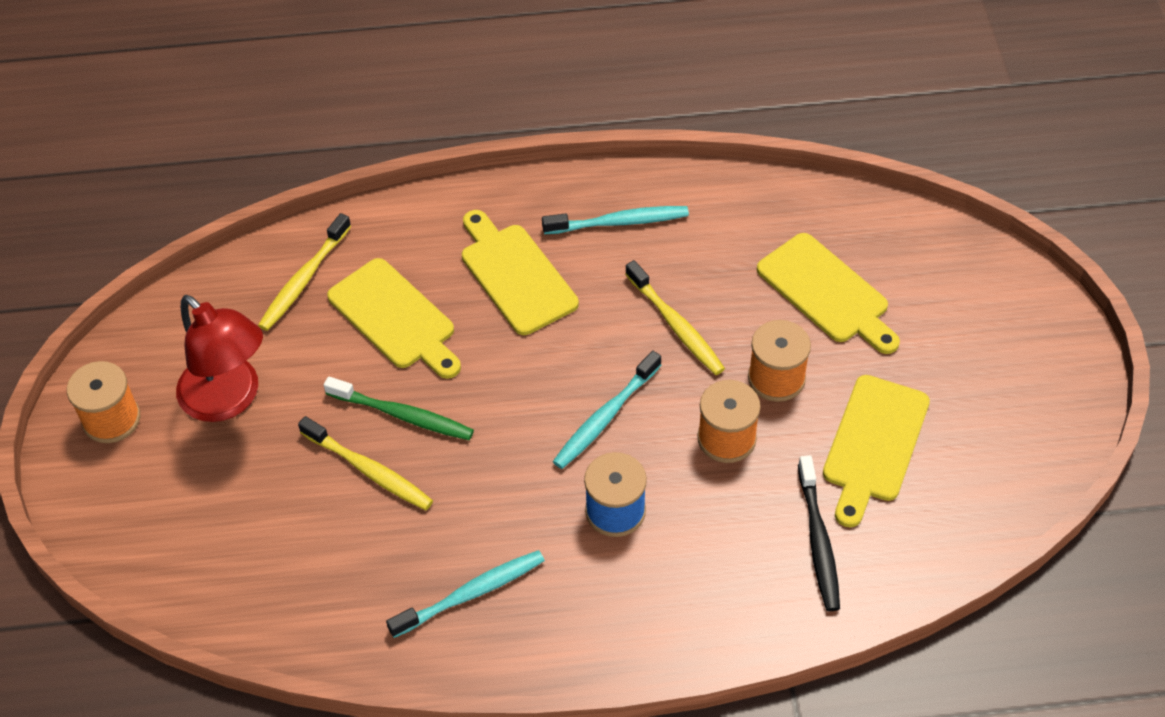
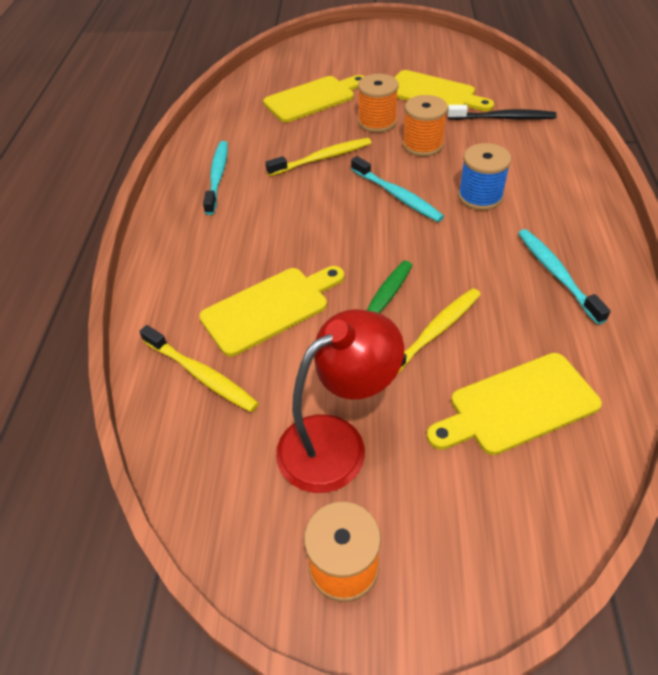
camera: 80 degrees left, 5 degrees down
(515, 275) = (249, 233): yellow cutting board -> yellow cutting board (518, 406)

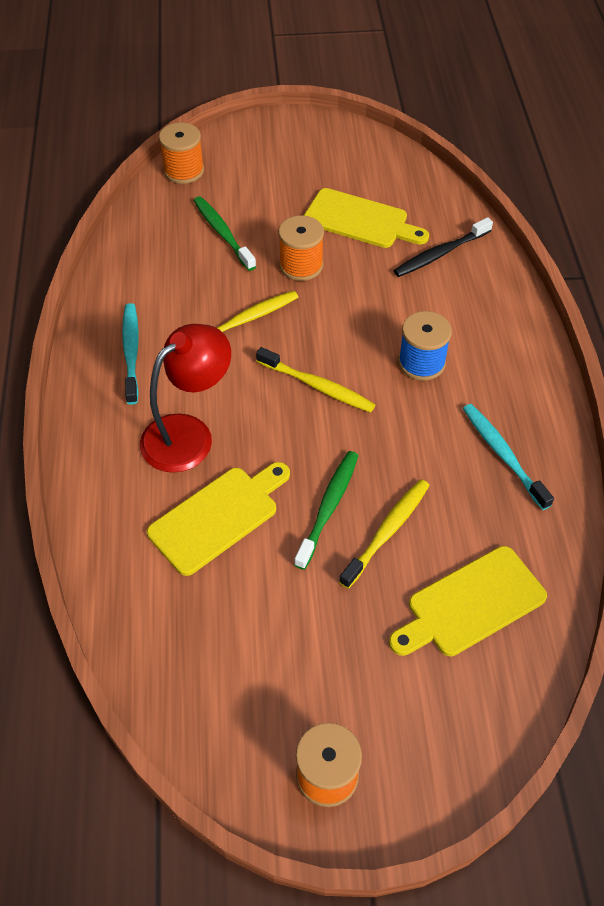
camera: 10 degrees left, 5 degrees up
(201, 375) = (161, 598): yellow toothbrush -> yellow toothbrush (317, 386)
(313, 98) = (223, 233): yellow cutting board -> green toothbrush
(337, 442) = (306, 657): red lamp -> red lamp (188, 434)
(397, 195) = (334, 366): turquoise toothbrush -> none
(422, 145) = (355, 296): orange spool -> orange spool (184, 171)
(503, 118) = (440, 254): black toothbrush -> black toothbrush turned 150 degrees clockwise

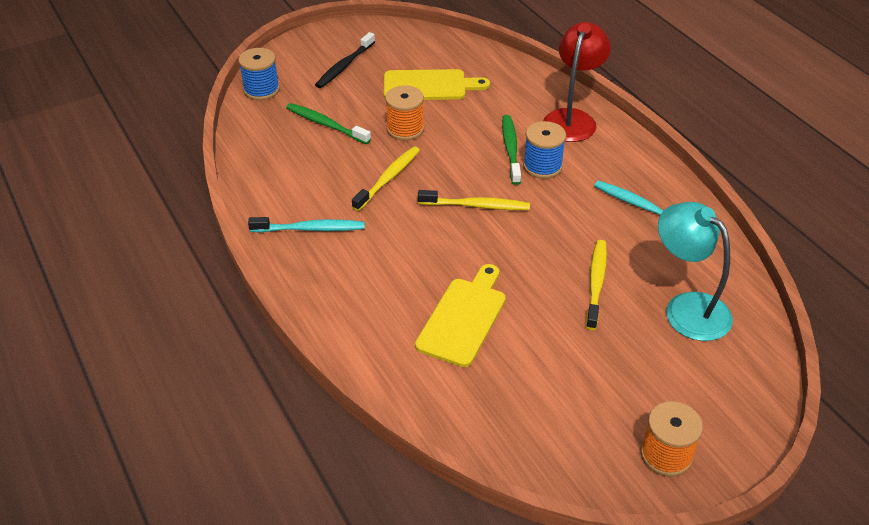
camera: 25 degrees left, 10 degrees down
(131, 352) = (310, 229): turquoise toothbrush -> turquoise toothbrush turned 120 degrees clockwise
(184, 171) = (261, 90): orange spool -> blue spool
(188, 434) = (399, 270): red lamp -> red lamp (572, 119)
(328, 507) = (542, 282): green toothbrush -> green toothbrush (511, 149)
(440, 254) = (505, 91): black toothbrush -> black toothbrush (344, 66)
(471, 604) = (687, 308): yellow cutting board -> turquoise lamp

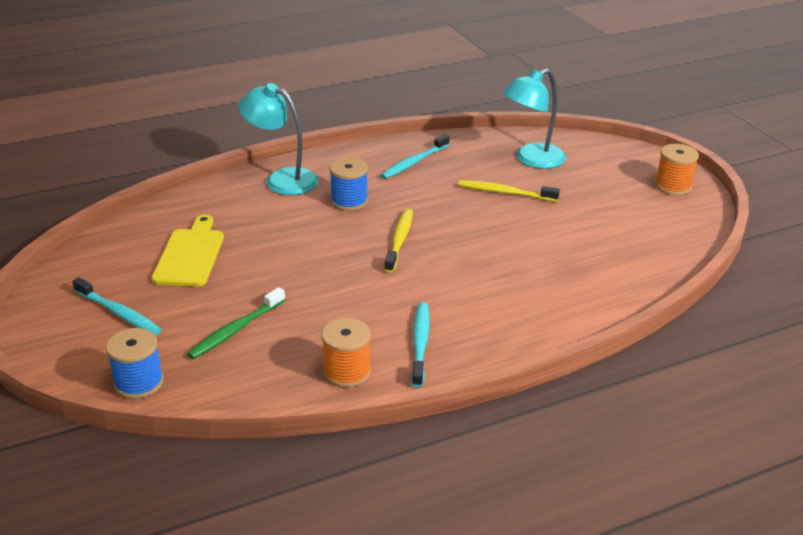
camera: 85 degrees left, 10 degrees down
(344, 66) = (119, 313): black toothbrush -> turquoise toothbrush
(388, 178) = (347, 289): yellow toothbrush -> none
(405, 129) = (264, 274): orange spool -> orange spool (347, 372)
(463, 318) = (547, 258): yellow cutting board -> none
(511, 149) = (318, 215): green toothbrush -> none
(572, 119) = (282, 179): red lamp -> turquoise lamp

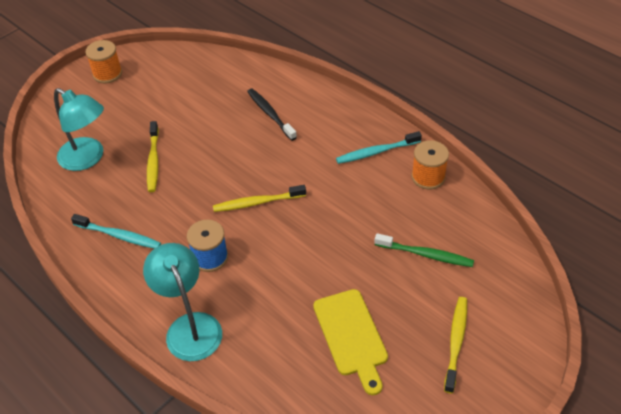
camera: 110 degrees left, 15 degrees up
(119, 313) = (456, 342): turquoise toothbrush -> yellow toothbrush
(139, 383) = (516, 282): blue spool -> none
(190, 255) = (351, 336): yellow cutting board -> yellow cutting board turned 90 degrees counterclockwise
(282, 179) = (190, 326): turquoise lamp -> turquoise lamp turned 150 degrees clockwise
(541, 279) = (270, 114): none -> black toothbrush

